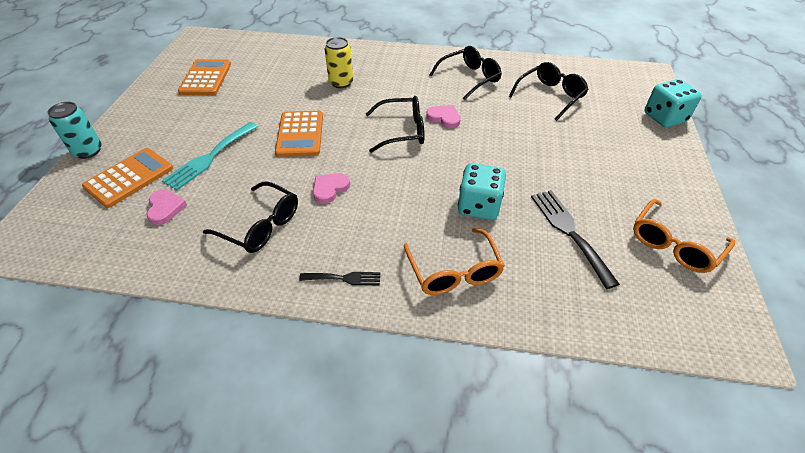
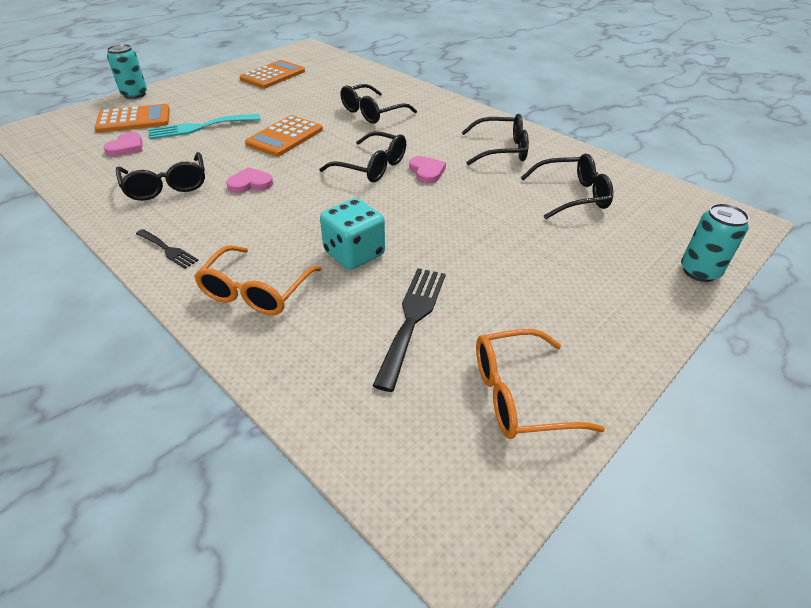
camera: 35 degrees right, 5 degrees down
(341, 82) = (372, 112): yellow can -> black glasses
(664, 117) = (699, 271): turquoise dice -> turquoise can

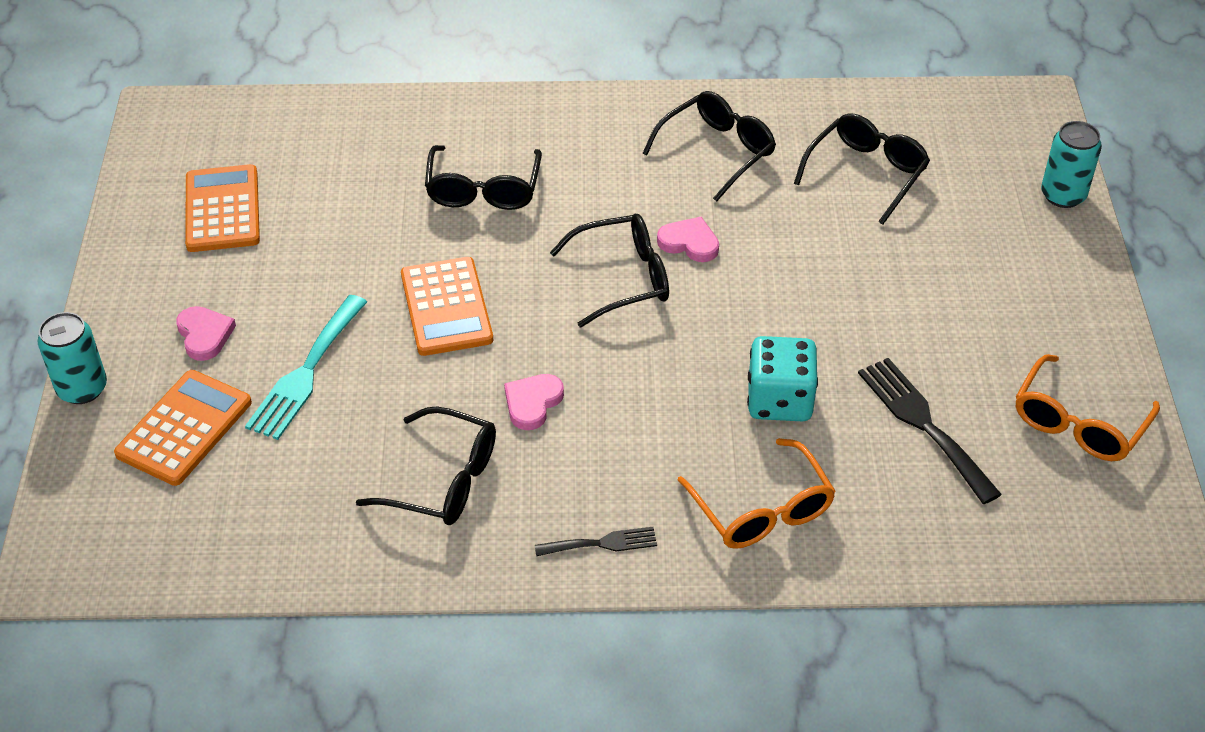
camera: 45 degrees left, 5 degrees up
(126, 147) = (274, 473): pink heart -> pink heart (204, 335)

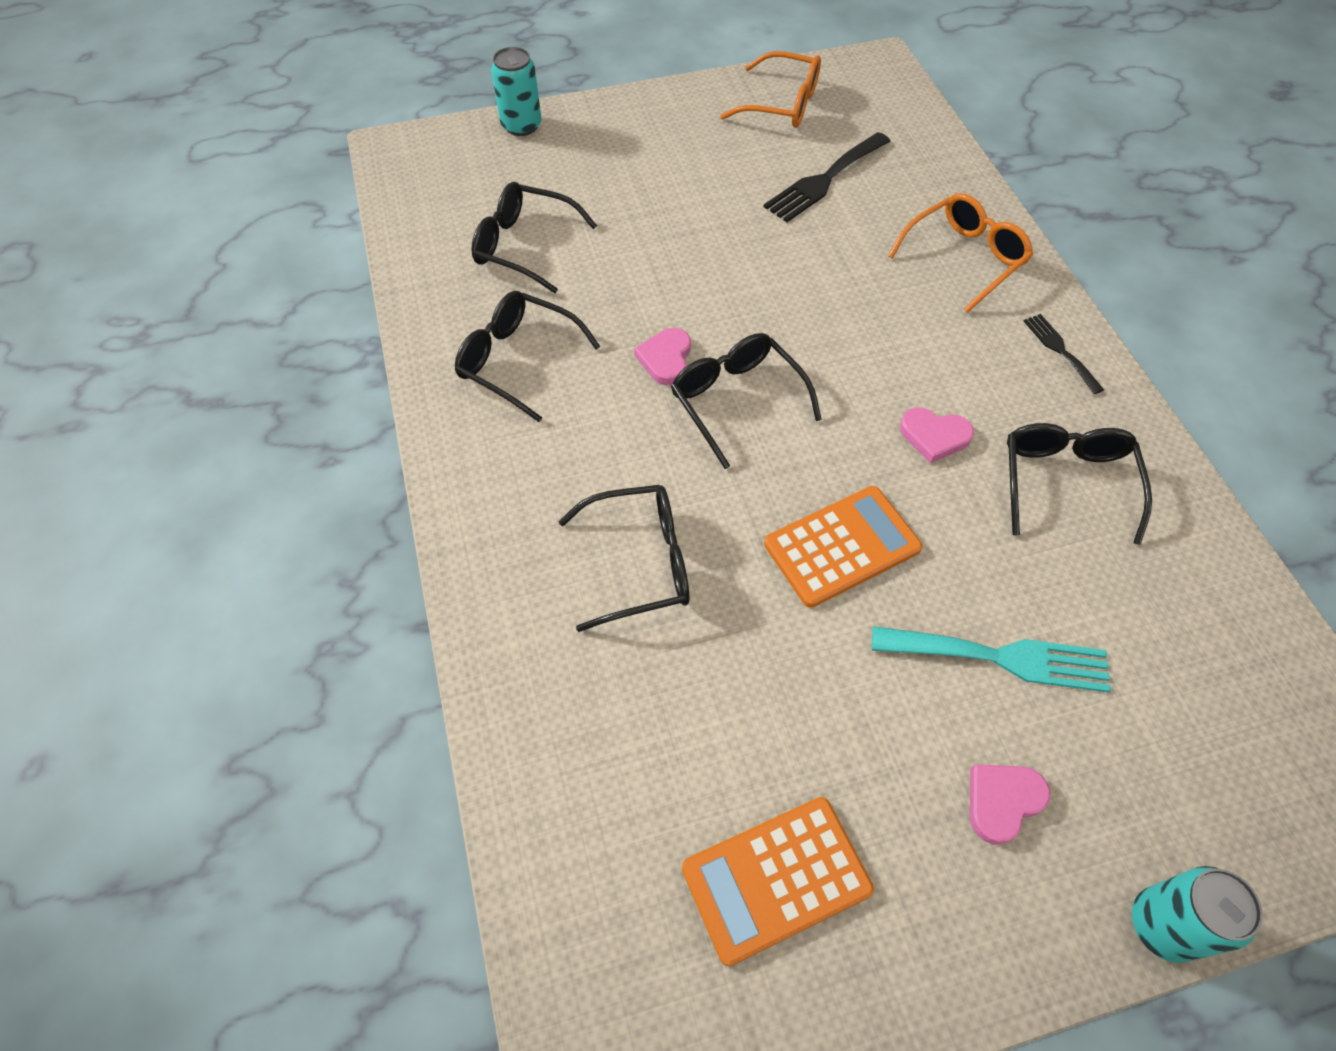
camera: 105 degrees left, 10 degrees up
(184, 428) = (1147, 761): orange calculator -> none
(779, 400) = (842, 265): turquoise dice -> none

